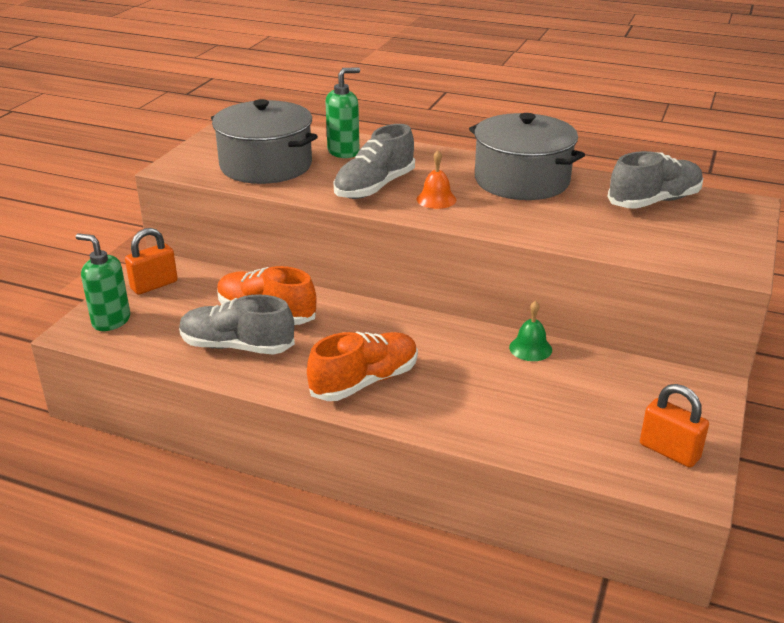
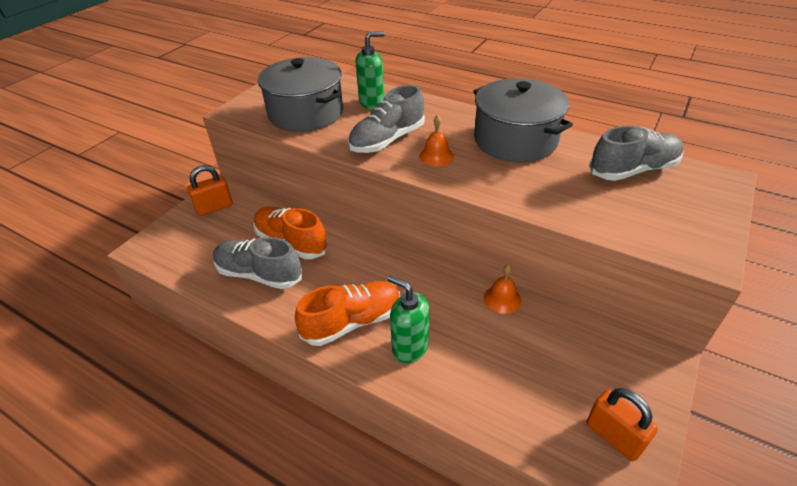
camera: 10 degrees right, 10 degrees up
(111, 321) = (171, 240): green soap dispenser -> green soap dispenser (409, 347)
(530, 348) = (502, 299): green bell -> orange bell

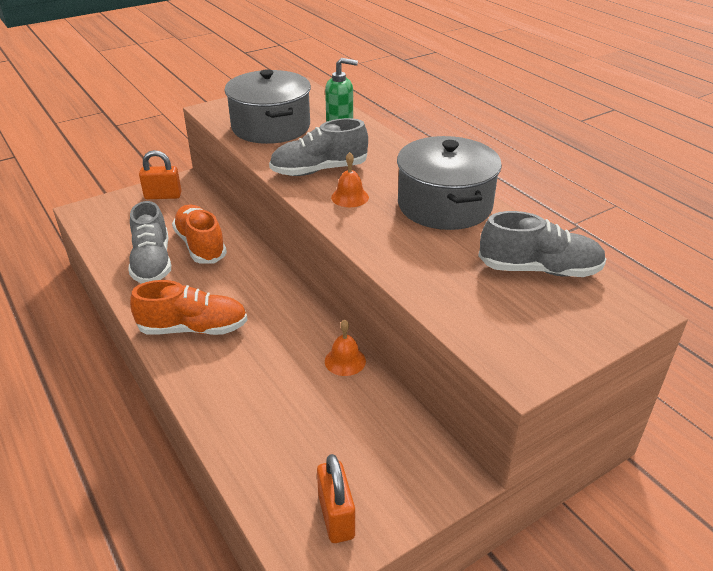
camera: 25 degrees right, 5 degrees down
(259, 274) = (152, 262): grey shoe -> grey shoe turned 150 degrees counterclockwise
(409, 347) = (222, 368): green soap dispenser -> none

